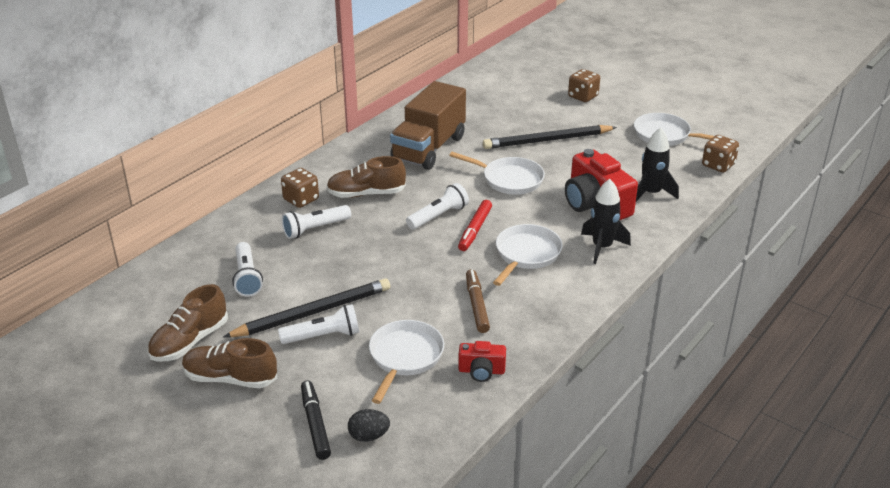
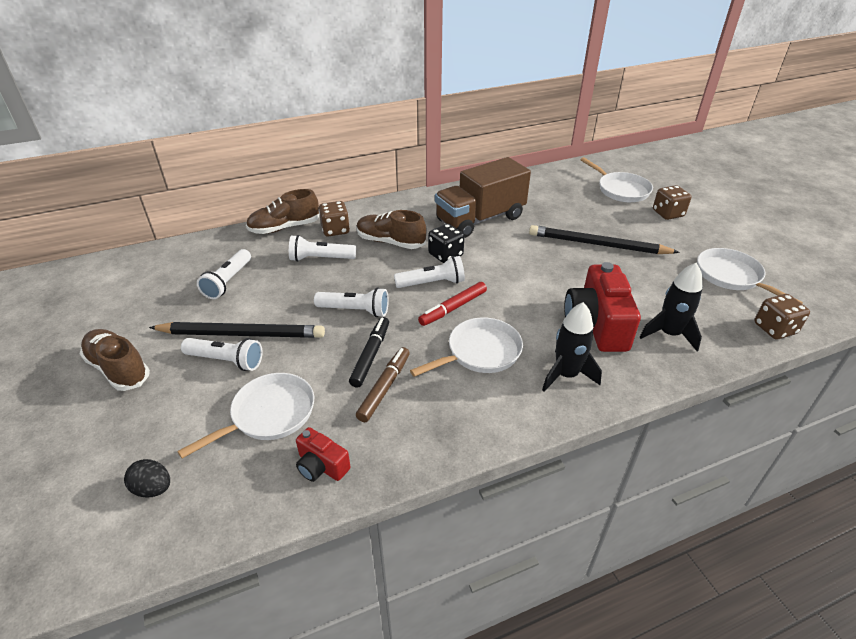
camera: 30 degrees right, 5 degrees up
(189, 341) = (129, 321): brown shoe -> brown shoe (284, 228)
(315, 424) = (127, 450): black marker -> black marker (370, 355)
(394, 260) = (355, 310): none -> white flashlight
(427, 189) = (445, 255): none -> black dice
(509, 179) = (528, 270): white pan -> white pan (620, 190)

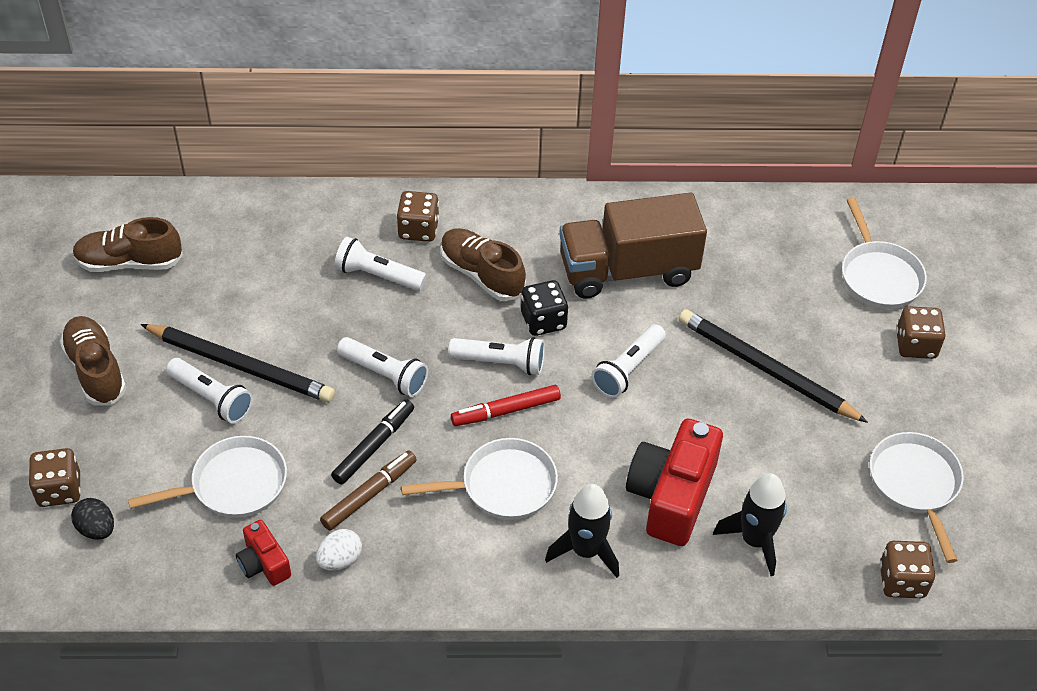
camera: 20 degrees right, 10 degrees up
(107, 467) = (59, 490): none -> brown dice
(228, 281) = (251, 278): white flashlight -> white flashlight (628, 369)
(284, 228) = (353, 204): brown shoe -> brown shoe (129, 262)
(385, 441) = (340, 560): none -> white egg

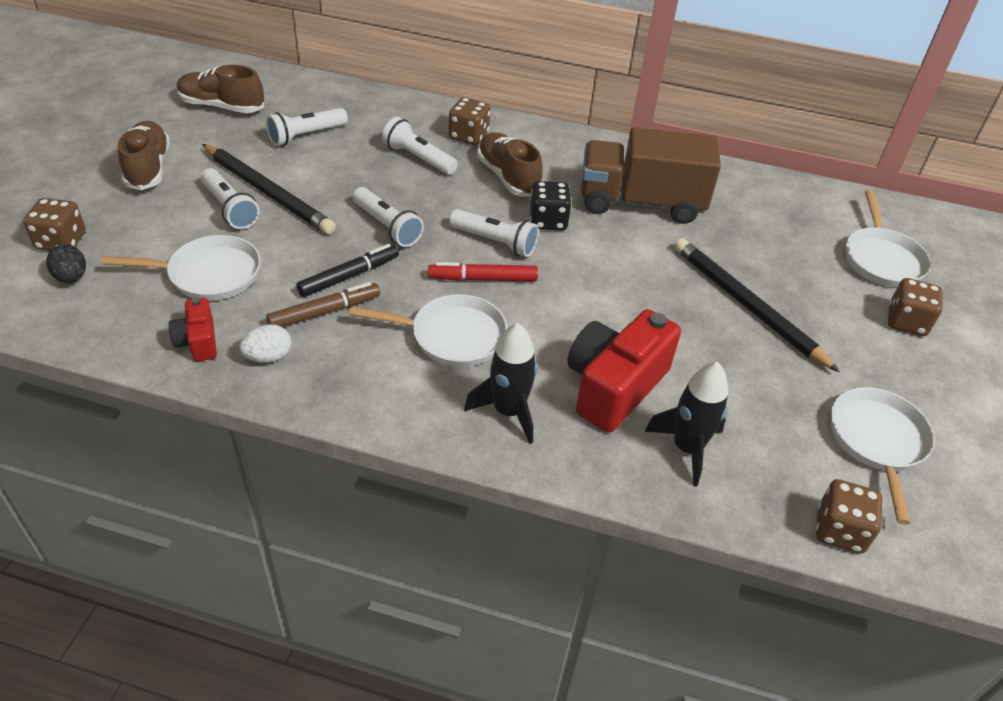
camera: 15 degrees right, 5 degrees down
(628, 369) = (611, 274): white flashlight -> white flashlight (306, 135)

